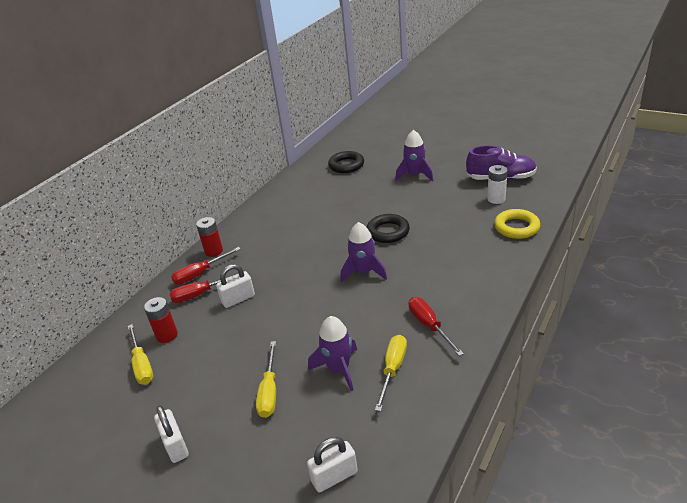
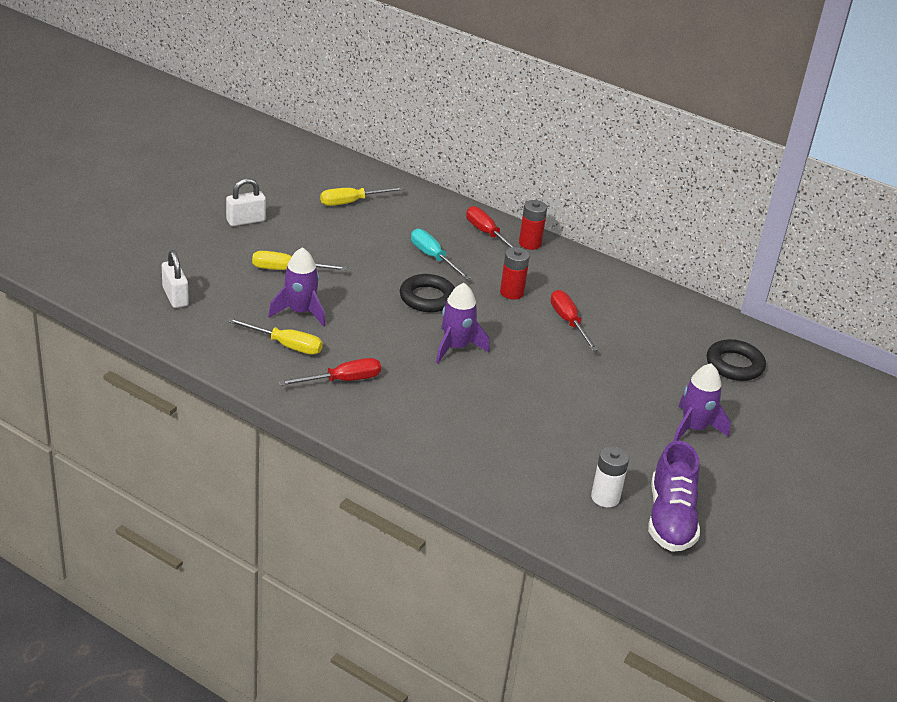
camera: 85 degrees right, 0 degrees up
(167, 335) = (389, 214): red battery -> red battery (511, 293)
(201, 294) = (450, 234): red screwdriver -> red screwdriver (568, 322)
(238, 299) = (433, 257): white padlock -> turquoise screwdriver
(388, 232) = (539, 378): black ring -> black ring (427, 298)
(516, 227) = (522, 498): yellow ring -> none

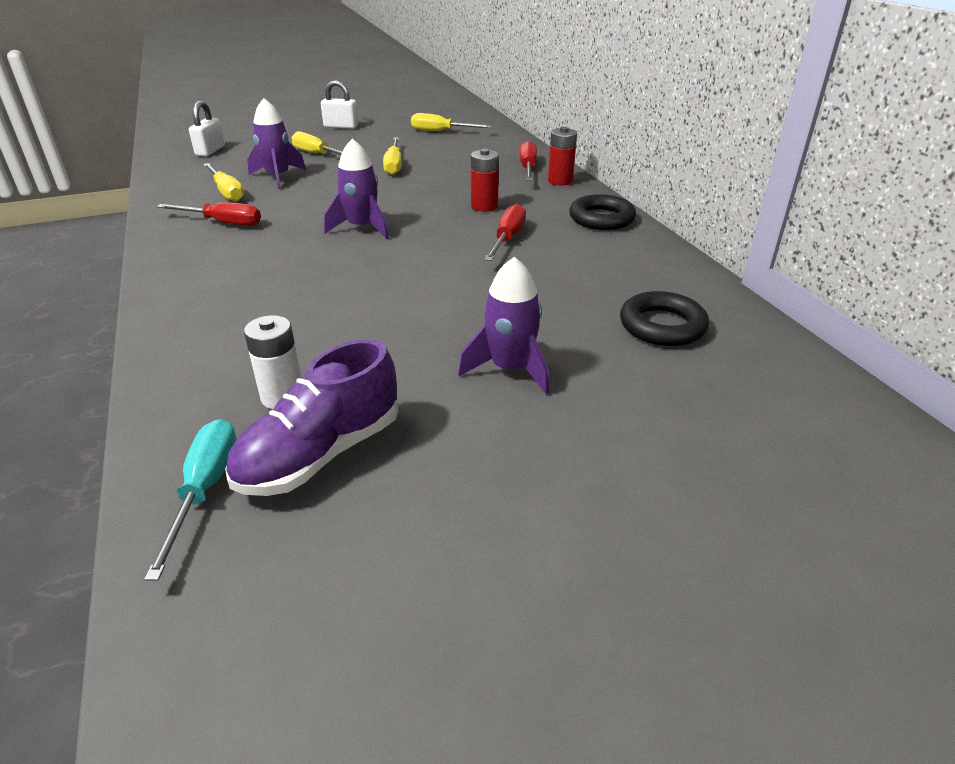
camera: 40 degrees right, 0 degrees up
(376, 264) = (394, 165): none -> yellow screwdriver
(427, 298) = (398, 192): black ring -> black ring (601, 219)
(433, 257) = (451, 171): turquoise screwdriver -> turquoise screwdriver (205, 489)

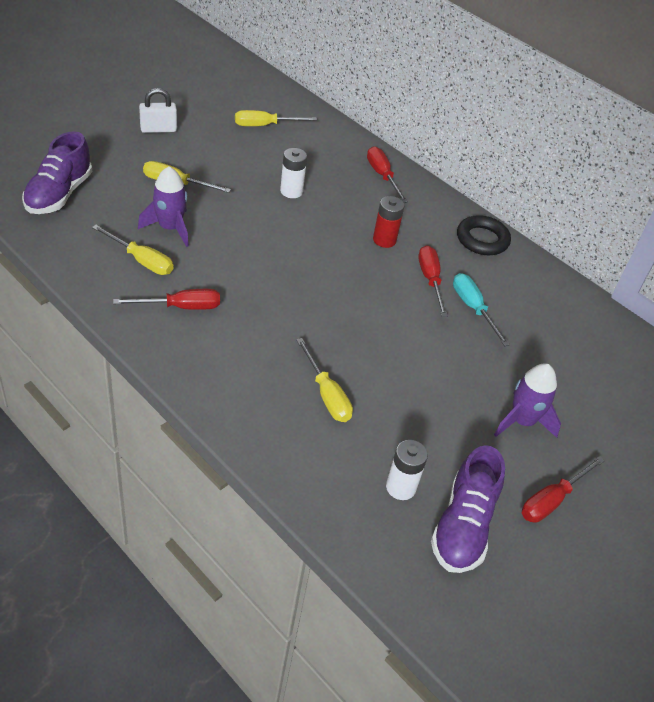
camera: 30 degrees left, 10 degrees up
(205, 489) = (419, 574): turquoise screwdriver -> turquoise screwdriver (473, 308)
(210, 151) = (59, 194): white padlock -> purple shoe
(362, 228) = (307, 289): purple rocket -> none
(394, 165) = (263, 190): yellow screwdriver -> yellow screwdriver (326, 394)
(421, 168) = (291, 191): none -> white battery
(478, 457) = (552, 500): none -> red screwdriver
(560, 181) = (420, 192): red battery -> none
(662, 326) = (587, 355): black ring -> none

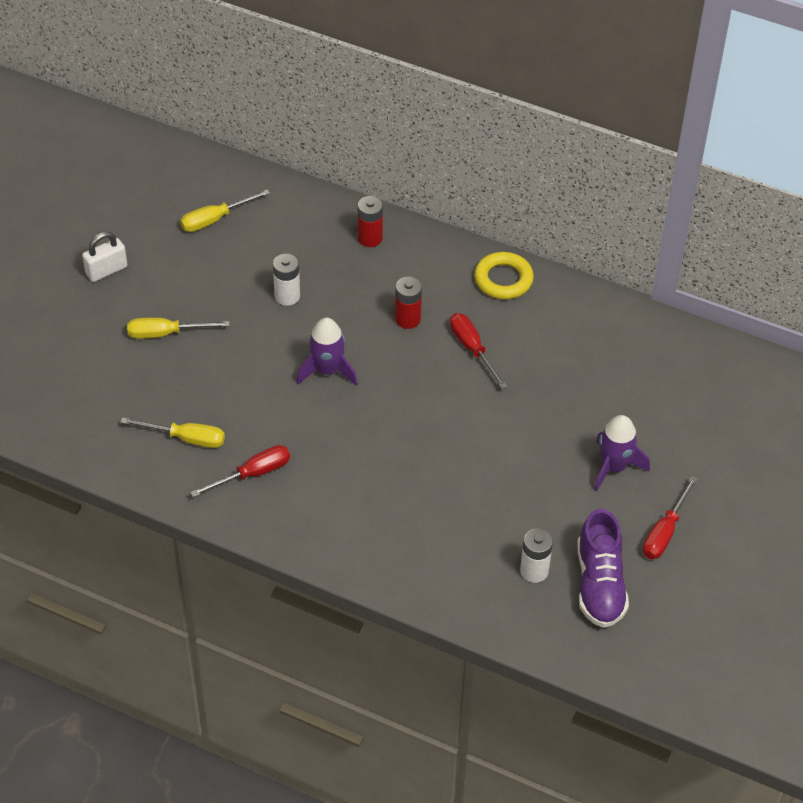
camera: 15 degrees left, 5 degrees up
(59, 194) = (57, 394): purple shoe -> none
(170, 228) = (191, 390): purple rocket -> purple rocket (327, 370)
(326, 394) = (431, 510): yellow screwdriver -> none
(382, 176) = (370, 238): red screwdriver -> red battery
(473, 308) = (525, 365): turquoise screwdriver -> none
(482, 239) = (503, 279): black ring -> yellow ring

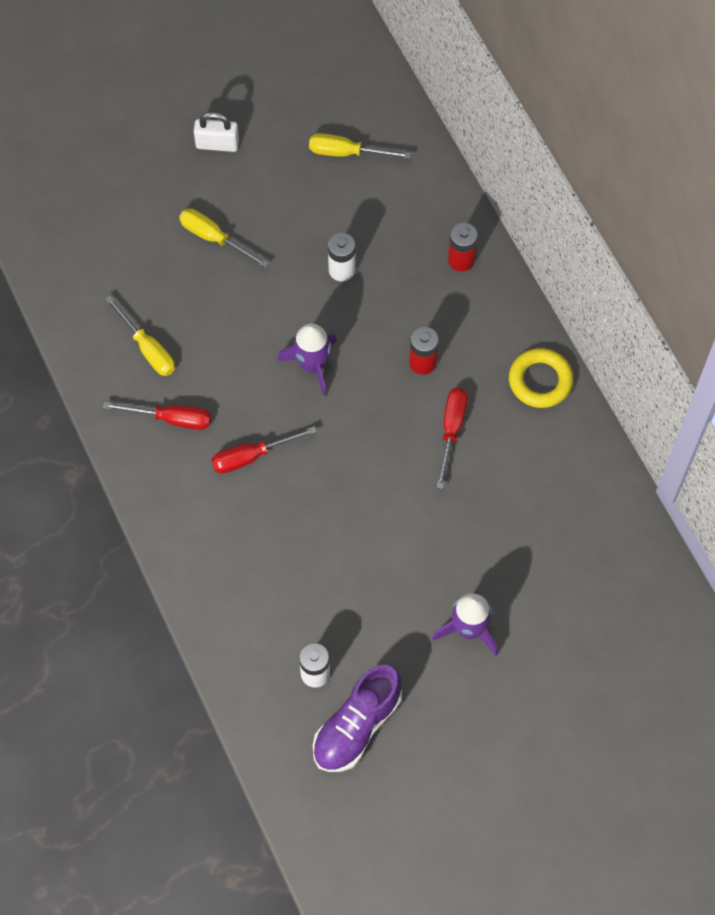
camera: 40 degrees right, 15 degrees up
(665, 532) = (455, 721): red screwdriver -> red screwdriver (251, 456)

